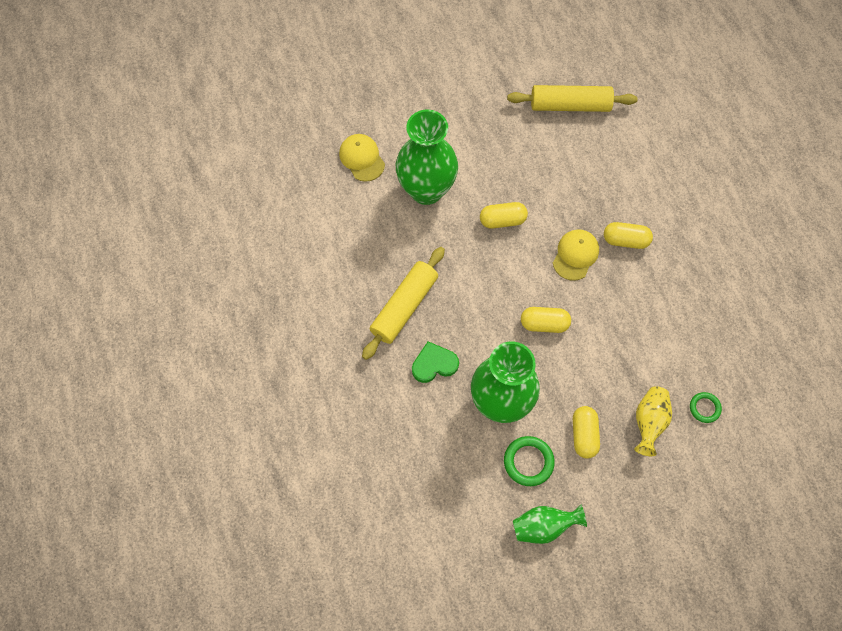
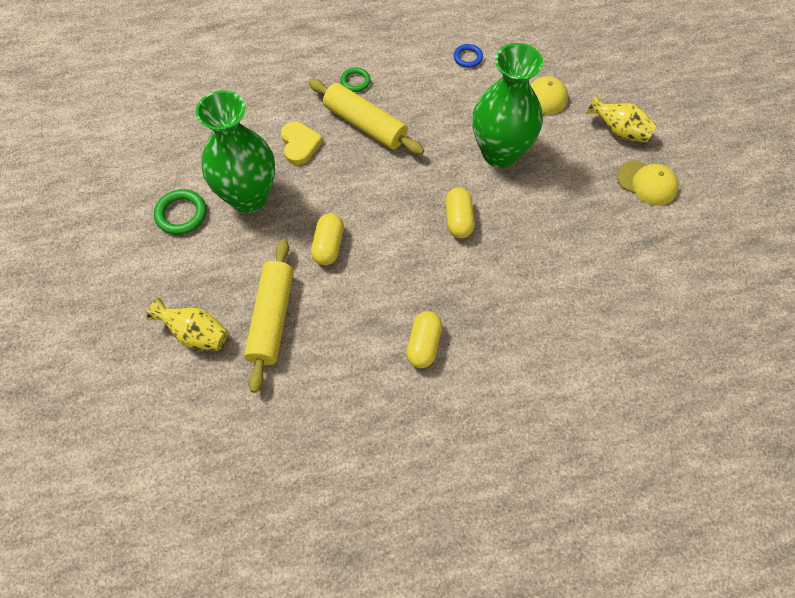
camera: 95 degrees right, 5 degrees down
(312, 221) = (468, 57): none -> blue ring
(393, 98) = (619, 131): none -> yellow vase
(434, 364) = (300, 144): green heart -> yellow heart
(544, 526) = (114, 220): green vase -> none
(570, 105) = (617, 309): yellow rolling pin -> yellow rolling pin (272, 318)
(575, 255) = (409, 287): yellow cap -> yellow cap (647, 183)
(584, 435) = (197, 268): yellow capsule -> none
(704, 408) = (199, 397): green ring -> green ring (355, 81)

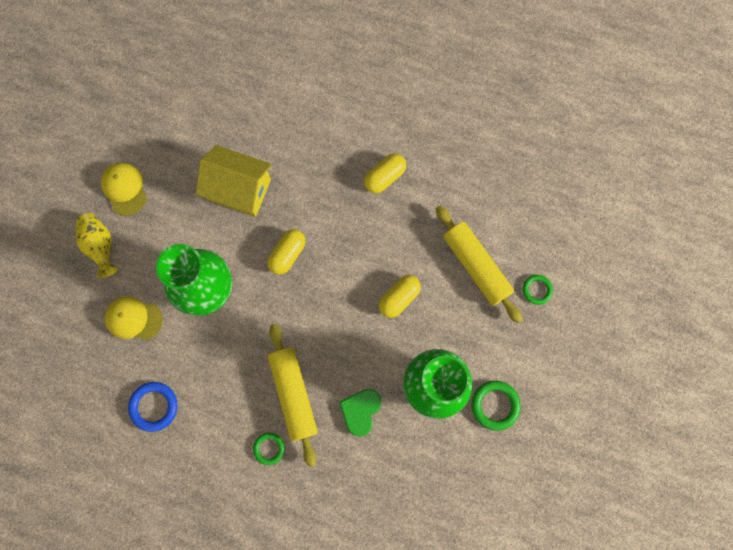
camera: 145 degrees left, 15 degrees up
(196, 334) = (537, 290): yellow vase -> green ring
(272, 318) = (476, 266): yellow rolling pin -> yellow rolling pin turned 75 degrees counterclockwise
(300, 144) = (360, 411): yellow heart -> green heart
(468, 57) = (154, 406): blue ring -> blue ring, size x1.56
(550, 245) = (239, 189): none -> yellow house

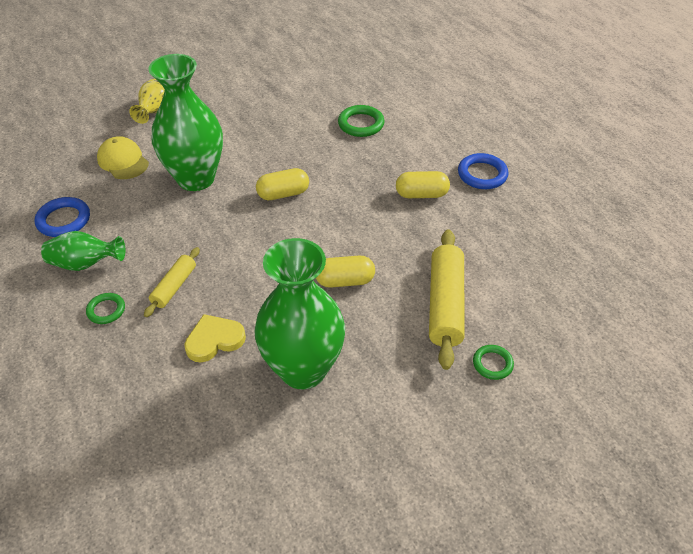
camera: 40 degrees right, 30 degrees down
(124, 189) = (213, 92): yellow cap -> none
(213, 427) = (85, 264): none -> green vase
(239, 189) = (293, 137): yellow house -> none
(294, 394) = (174, 287): yellow rolling pin -> yellow rolling pin, size x0.57
(360, 411) = (214, 340): green heart -> yellow heart
(410, 122) = (482, 174): none -> blue ring
(495, 405) = (349, 433): green ring -> green ring (361, 124)

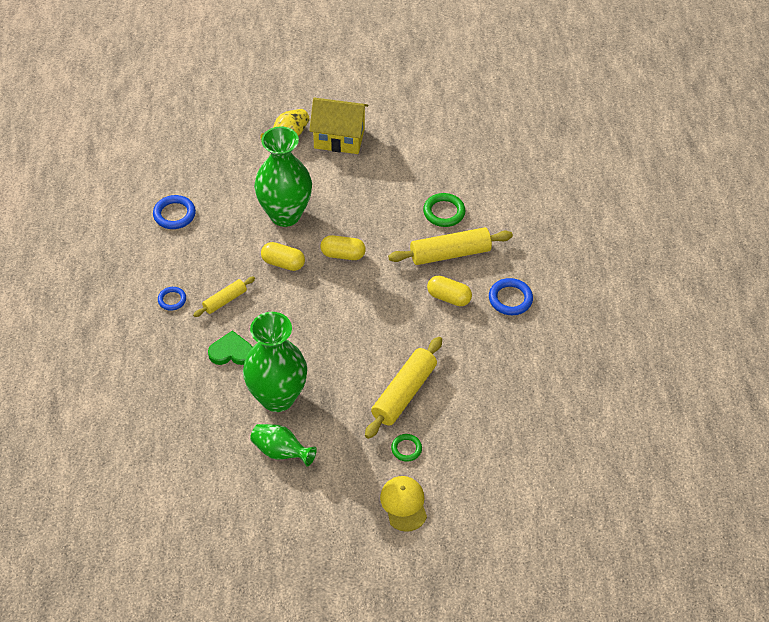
camera: 25 degrees right, 5 degrees up
(85, 264) = (174, 257): green vase -> green vase (281, 452)
(106, 310) = (172, 300): green ring -> blue ring
(123, 161) = (239, 177): yellow cap -> yellow cap (404, 504)
(213, 97) = (339, 138): none -> yellow house
(214, 340) = (231, 352): yellow heart -> green heart
(345, 281) = (344, 345): yellow capsule -> yellow capsule (283, 263)
(393, 156) = (450, 254): none -> yellow rolling pin

